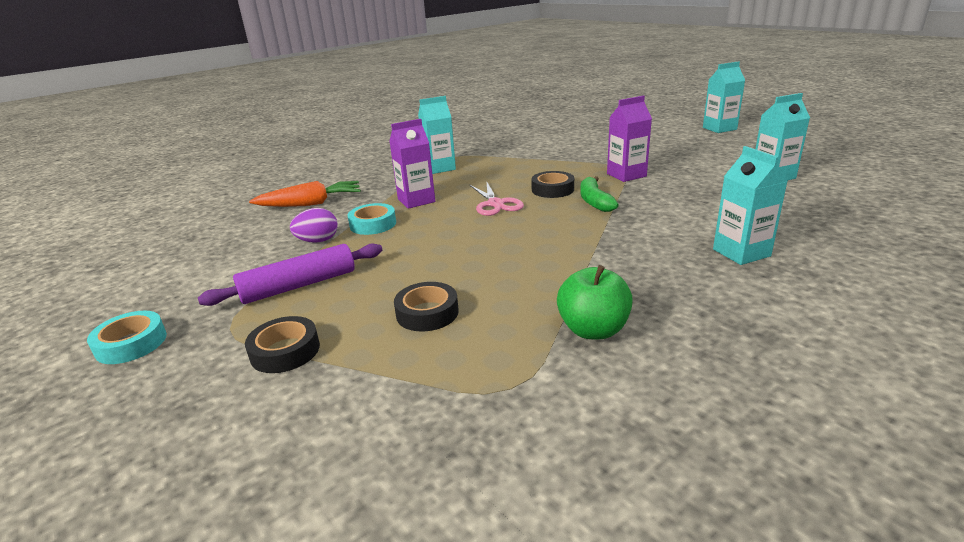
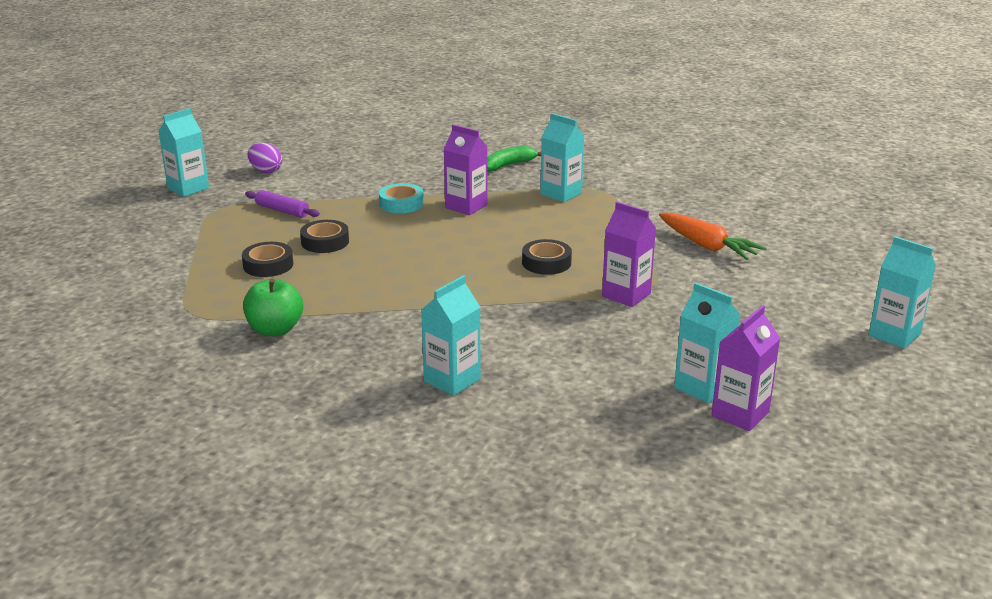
camera: 60 degrees right, 0 degrees up
(131, 343) = (188, 188): turquoise tape -> turquoise carton
(285, 351) = (200, 234): black tape -> black tape (325, 242)
(299, 285) = (282, 210): purple rolling pin -> purple rolling pin, size x0.66
(310, 204) = (425, 166): orange carrot -> orange carrot (707, 246)
(318, 241) = (356, 193): purple egg -> purple egg (266, 171)
(496, 204) = (485, 243): pink scissors -> none
(594, 201) = (530, 290): green banana -> green banana (508, 165)
(811, 173) = (740, 414): none -> purple carton

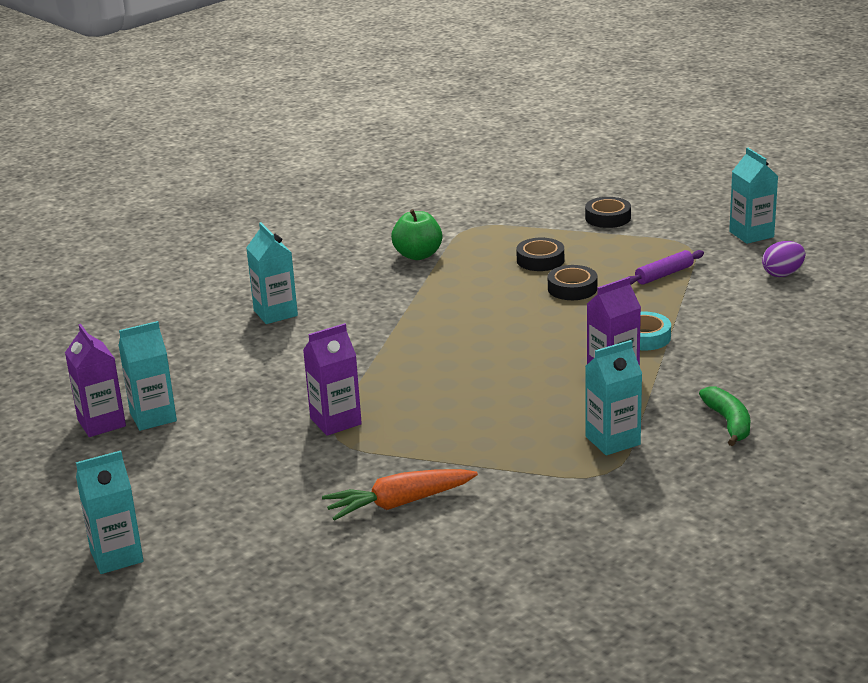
camera: 115 degrees right, 0 degrees up
(546, 263) = (438, 393): black tape -> black tape (608, 218)

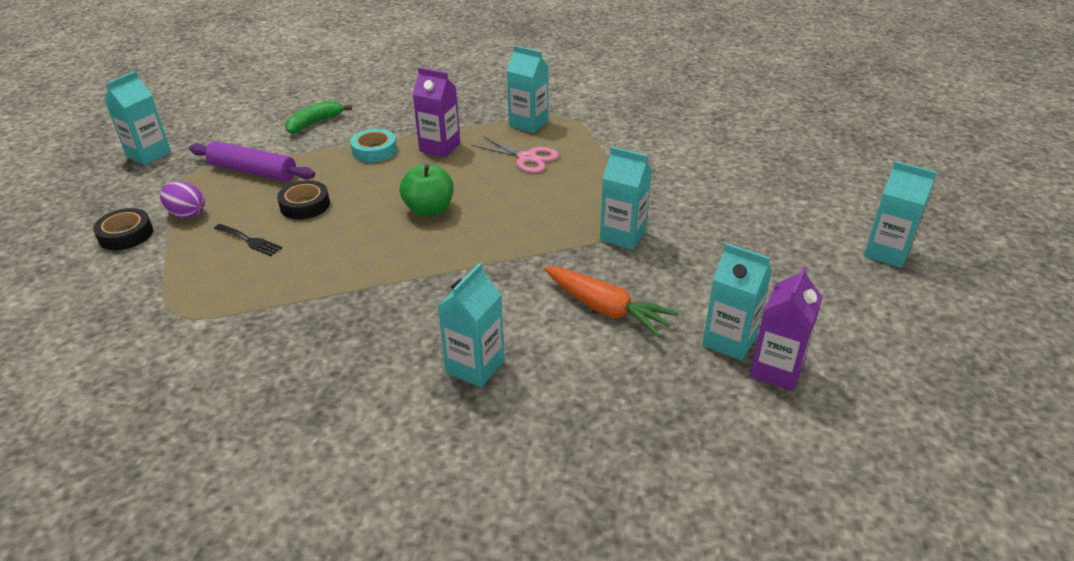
camera: 125 degrees left, 10 degrees up
(335, 421) = (623, 235): purple carton -> turquoise carton
(399, 503) = (682, 169): orange carrot -> orange carrot (606, 309)
(418, 255) = (271, 324): green apple -> green apple (429, 209)
(533, 416) = (527, 158): none -> pink scissors
(540, 260) = (249, 241): black tape -> black fork
(664, 274) = (253, 171): purple rolling pin -> purple rolling pin, size x1.52
(728, 423) = (470, 96): green banana -> green banana (314, 123)
(782, 274) = (228, 126): purple egg -> purple egg (187, 214)

